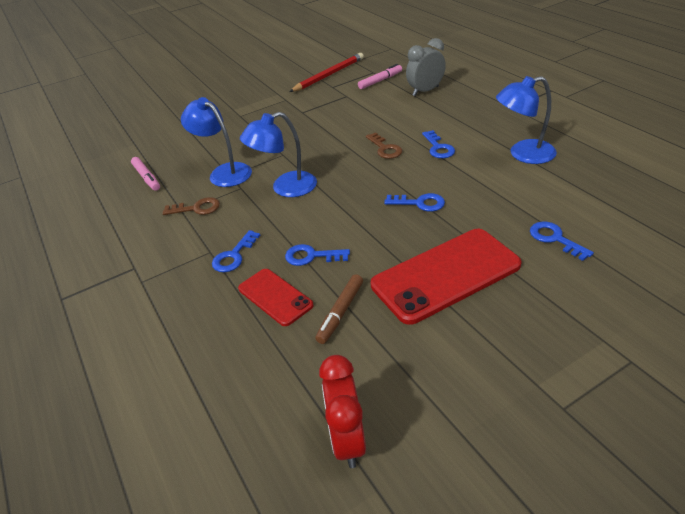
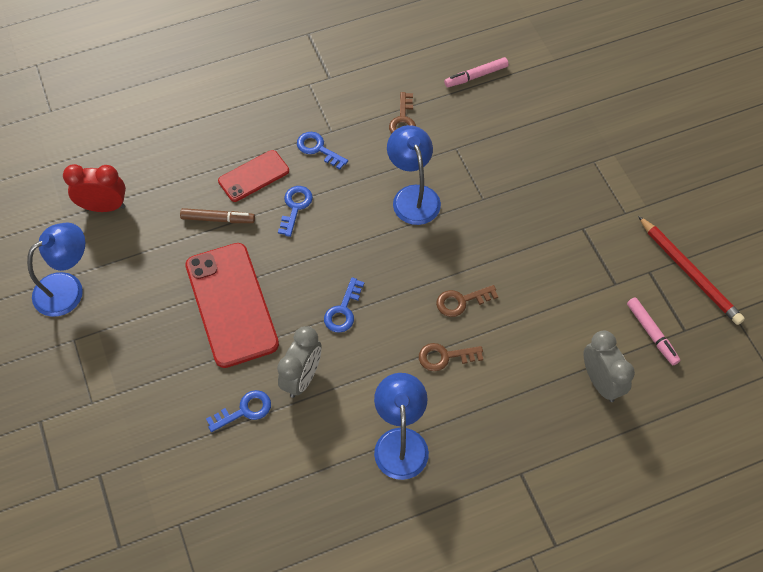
camera: 95 degrees right, 20 degrees up
(224, 172) = (463, 143): blue lamp -> blue lamp (67, 288)
(340, 312) = (218, 219): brown marker -> brown marker turned 150 degrees clockwise
(438, 148) = (445, 357): blue key -> brown key
(500, 212) = (302, 378): none -> grey clock

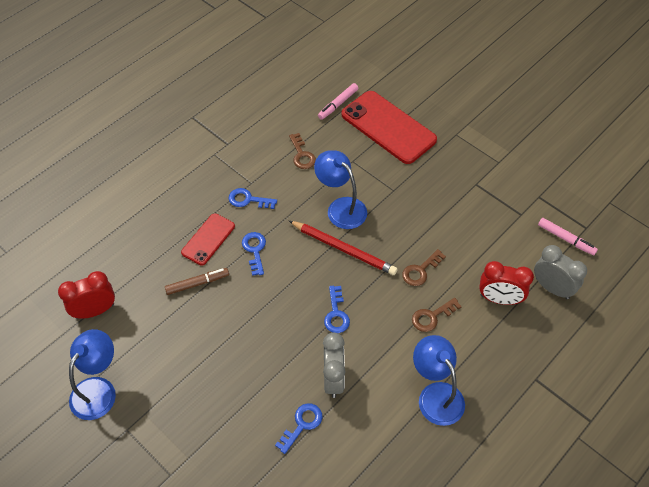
camera: 25 degrees left, 5 degrees down
(231, 304) = (245, 346): red phone -> red phone (388, 127)
(532, 369) = (499, 299): none -> red clock
(689, 272) = (565, 186): red pencil -> red pencil (343, 249)

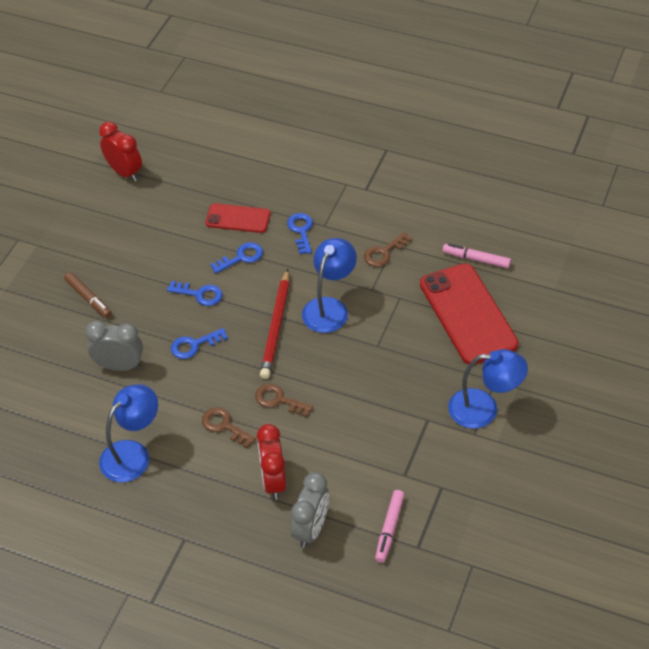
camera: 70 degrees right, 5 degrees down
(98, 389) = (49, 206): blue lamp -> blue lamp (484, 409)
(197, 283) = (183, 229): brown marker -> brown marker (88, 298)
(302, 424) = (63, 357): blue key -> blue key (199, 294)
(333, 379) = (119, 366): grey clock -> grey clock turned 150 degrees counterclockwise
(388, 127) = (468, 314): red phone -> red phone turned 45 degrees counterclockwise

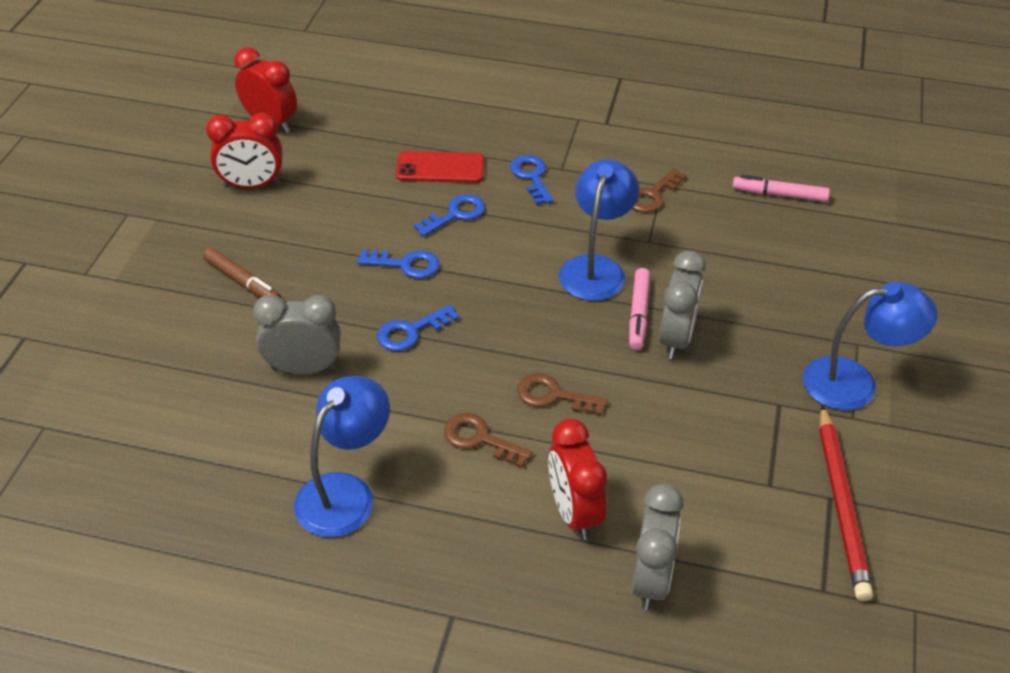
camera: 10 degrees left, 5 degrees down
(104, 223) = (252, 185): none -> red clock
(276, 326) = (525, 298): red pencil -> red pencil (841, 504)
(370, 366) = (675, 339): none -> grey clock
(389, 528) = (771, 567): pink marker -> pink marker (638, 314)
(468, 314) = (790, 262): red phone -> none

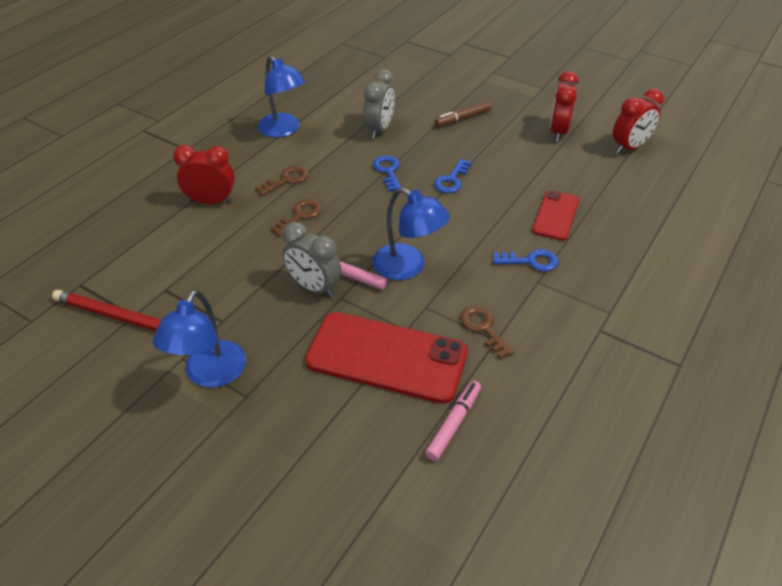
camera: 110 degrees right, 0 degrees up
(455, 214) = (496, 212): blue key -> none
(650, 579) = (148, 217): grey clock -> none
(736, 254) = (386, 357): none -> red phone

